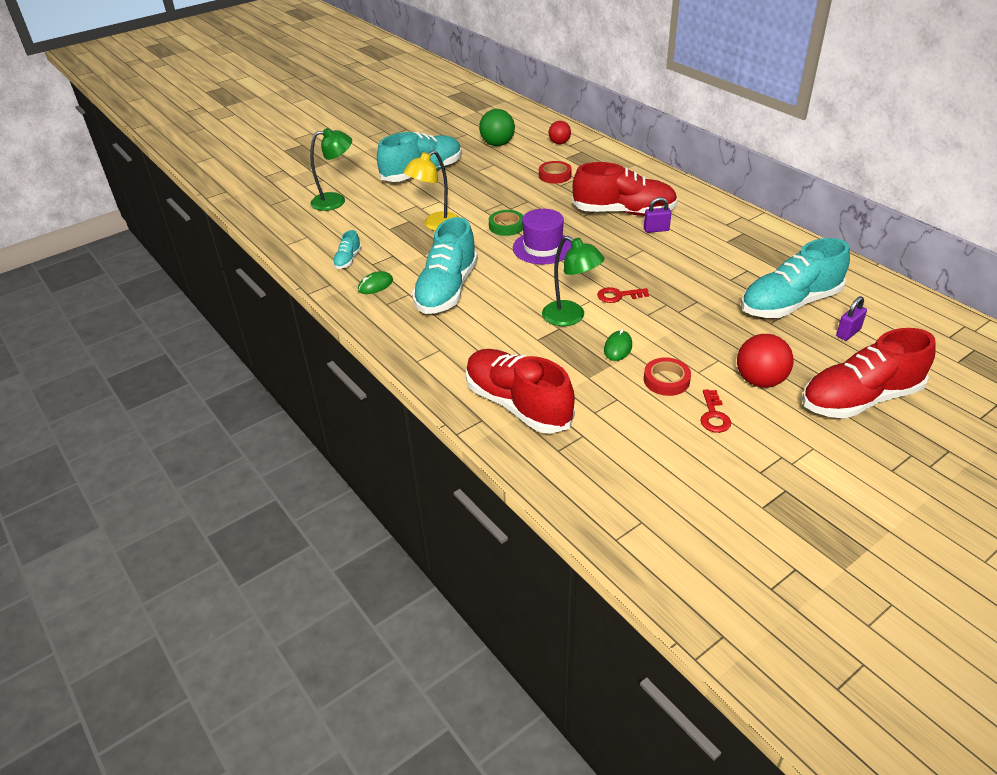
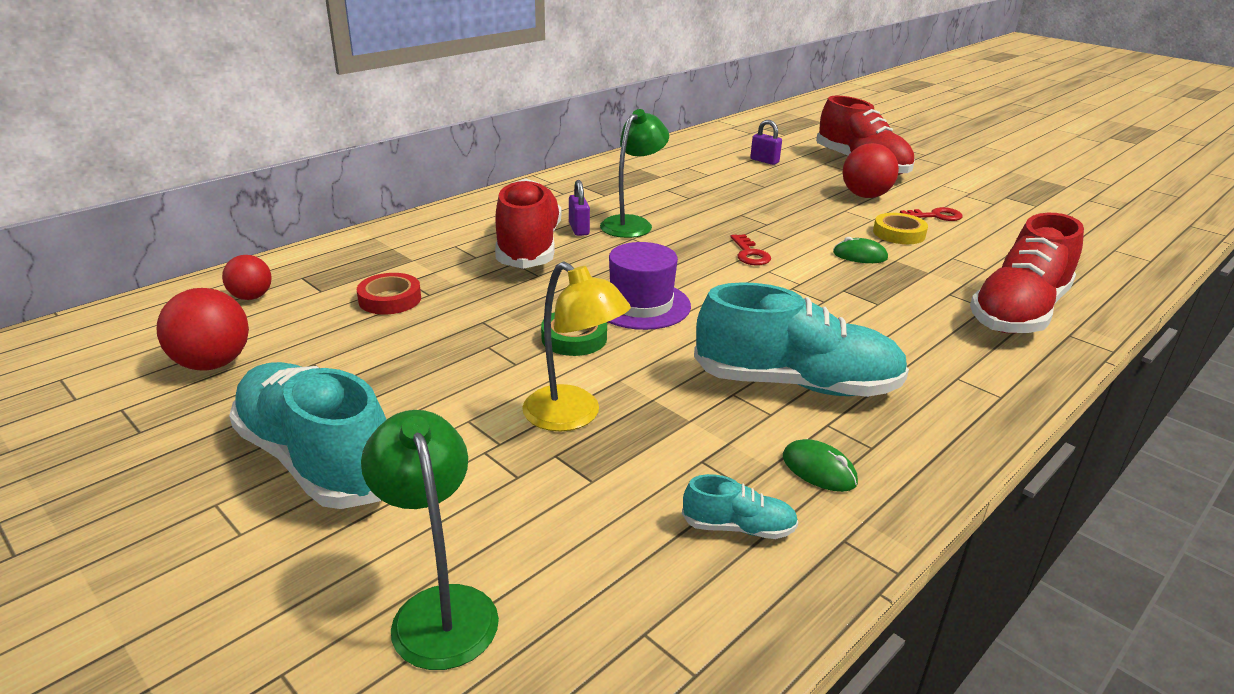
camera: 100 degrees left, 10 degrees down
(497, 144) = (213, 363): green ball -> red ball
(570, 317) = (815, 282): green lamp -> green lamp (632, 223)
(666, 380) = (899, 233): red tape -> yellow tape
(790, 304) = (726, 177): turquoise shoe -> none

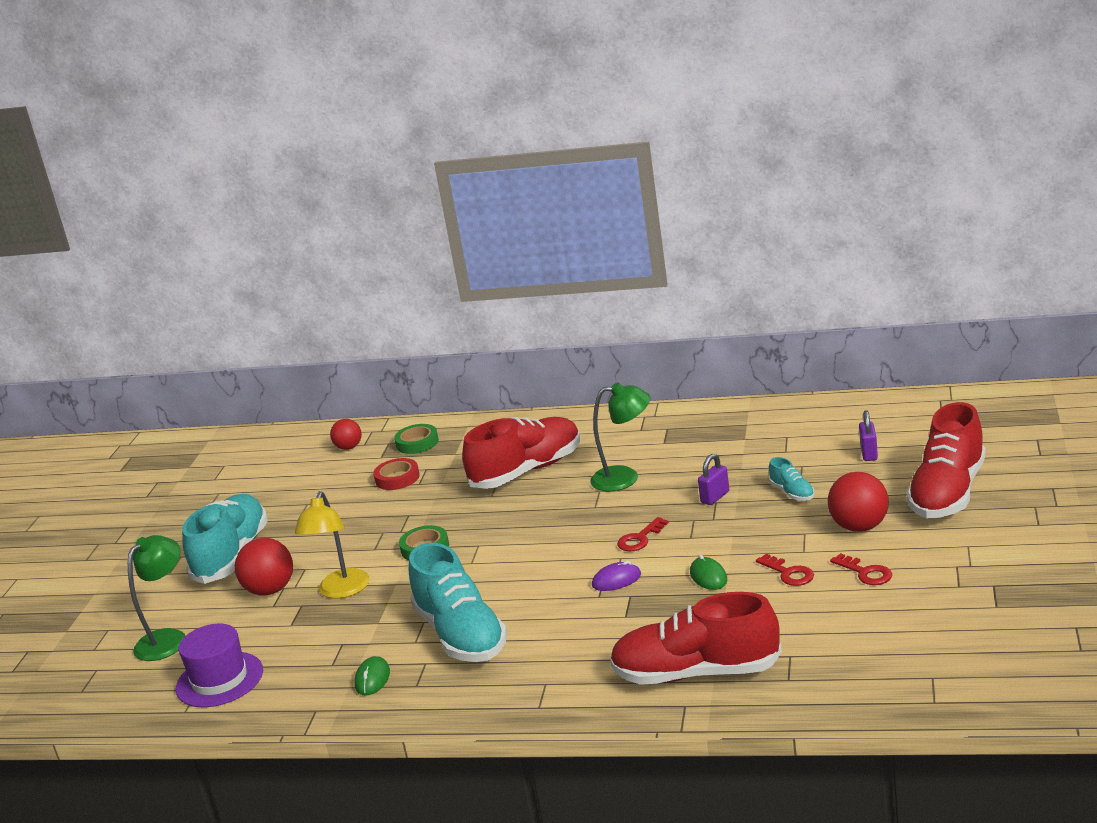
camera: 60 degrees right, 5 degrees down
(213, 363) = (276, 484): red ball -> red ball (270, 590)
(342, 266) = (417, 443): none -> green tape
(579, 229) = (583, 468): purple padlock -> purple padlock (715, 497)
(641, 305) = (497, 544): purple hat -> purple hat (219, 680)
(738, 527) = (294, 678): turquoise shoe -> turquoise shoe (792, 493)
(806, 285) = (616, 580): none -> purple mouse
(899, 233) = (788, 573): yellow tape -> red key

